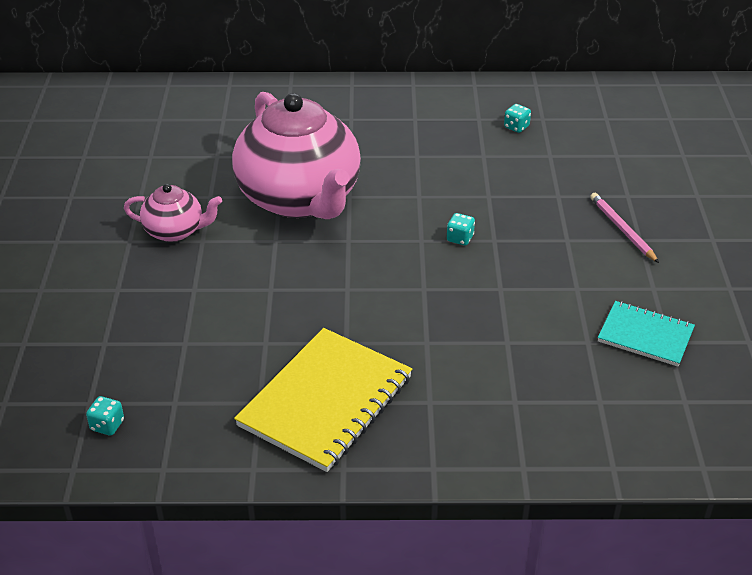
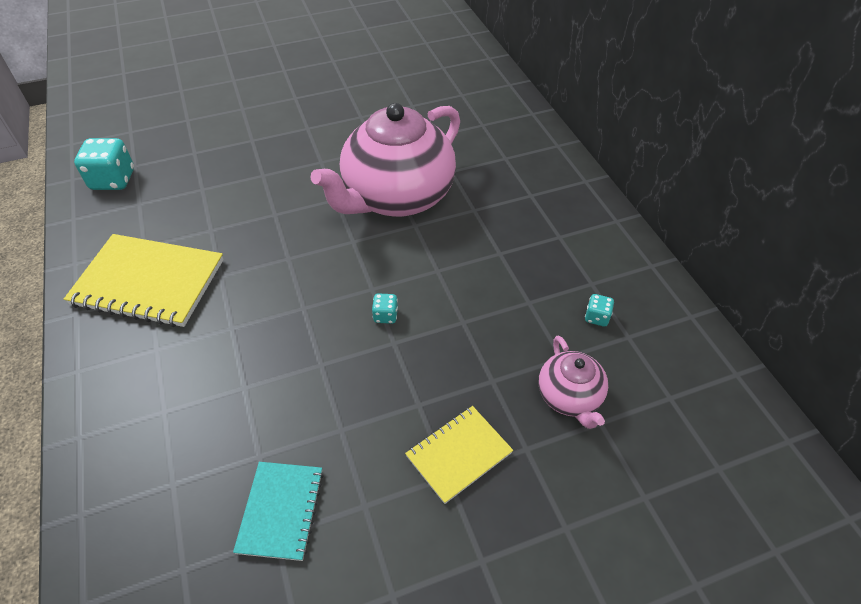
camera: 70 degrees right, 10 degrees up
(107, 425) = (113, 180): turquoise dice -> turquoise dice, size x2.03
(175, 231) = (326, 145): pink teapot -> pink teapot (569, 397)
(622, 229) = (459, 454): pink pencil -> yellow notebook

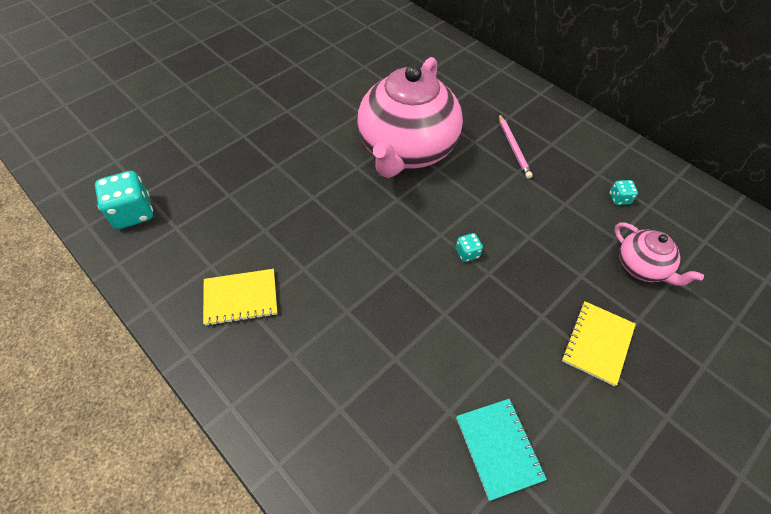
camera: 25 degrees left, 5 degrees up
(149, 282) = (241, 298): yellow notebook -> yellow notebook, size x0.58
(512, 227) = (513, 147): none -> pink pencil

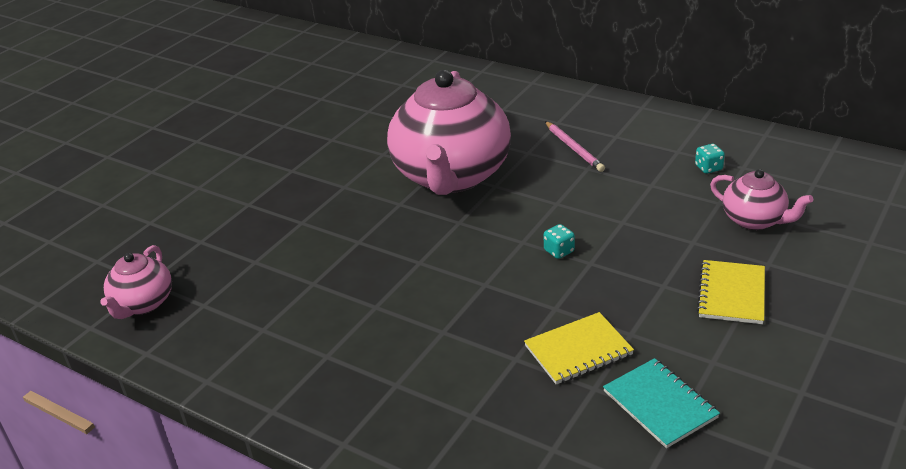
camera: 10 degrees left, 20 degrees down
(133, 213) = (143, 304): turquoise dice -> pink teapot
(241, 298) = (312, 349): yellow notebook -> yellow notebook (578, 350)

